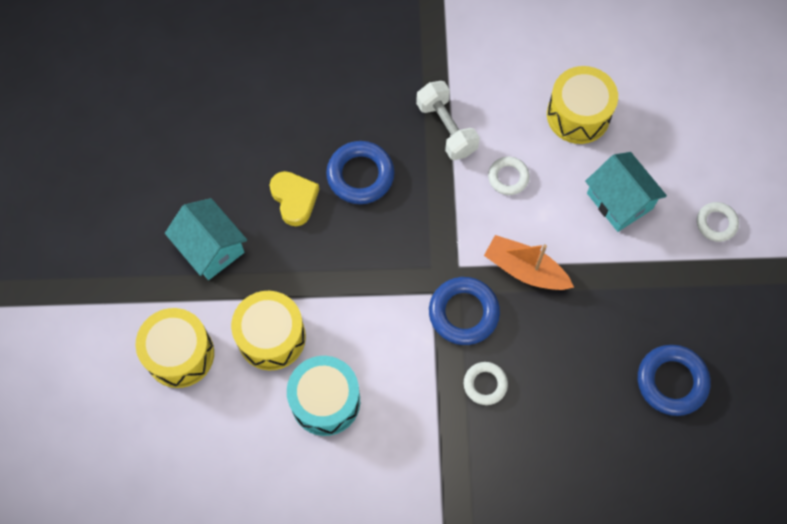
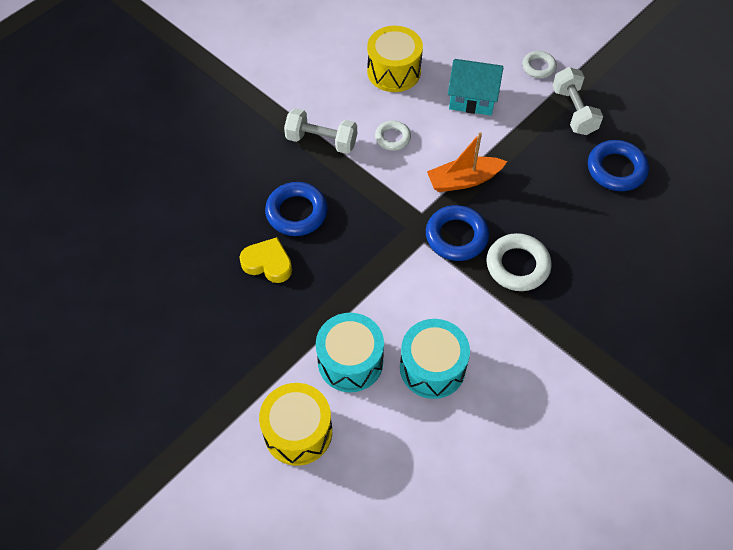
camera: 45 degrees left, 10 degrees down
(211, 248) = (242, 343): turquoise house -> none
(271, 337) = (350, 361): yellow drum -> turquoise drum
(485, 384) = (517, 265): white ring -> white ring, size x1.64
(698, 294) = (574, 111): none -> white dumbbell

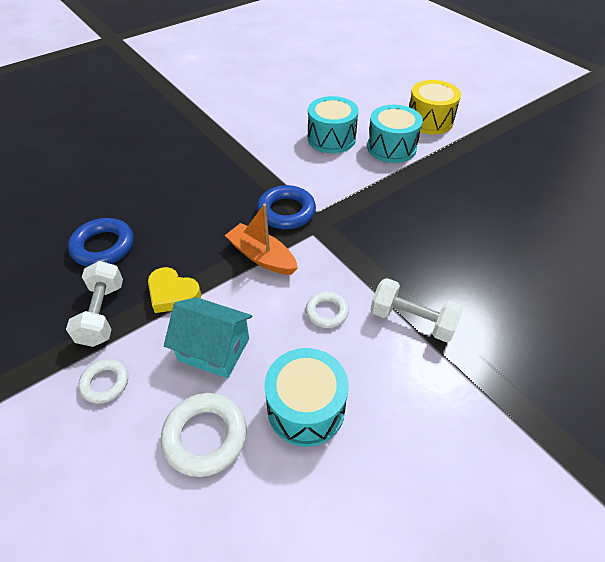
camera: 170 degrees left, 10 degrees down
(268, 263) = (462, 212): yellow heart -> yellow heart (173, 294)
(296, 212) = (438, 250): blue ring -> none
(394, 71) = (306, 408): yellow drum -> turquoise drum
(463, 180) = (261, 257): orange boat -> orange boat turned 135 degrees counterclockwise
(517, 265) = (241, 186): white ring -> white ring (205, 436)

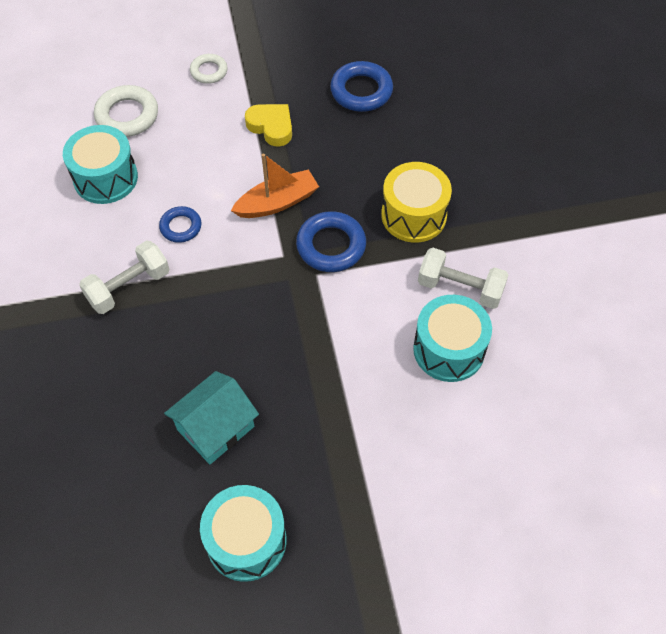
camera: 115 degrees right, 10 degrees up
(102, 314) = (278, 79): white dumbbell -> white dumbbell (460, 288)
(173, 294) = (271, 127): yellow heart -> yellow heart turned 75 degrees clockwise
(214, 349) = (195, 139): turquoise house -> turquoise house (215, 428)
(326, 312) = (181, 227): white ring -> blue ring
(391, 147) = (394, 413): turquoise drum -> turquoise drum (246, 541)
(429, 121) = (435, 504): yellow drum -> yellow drum (414, 215)

